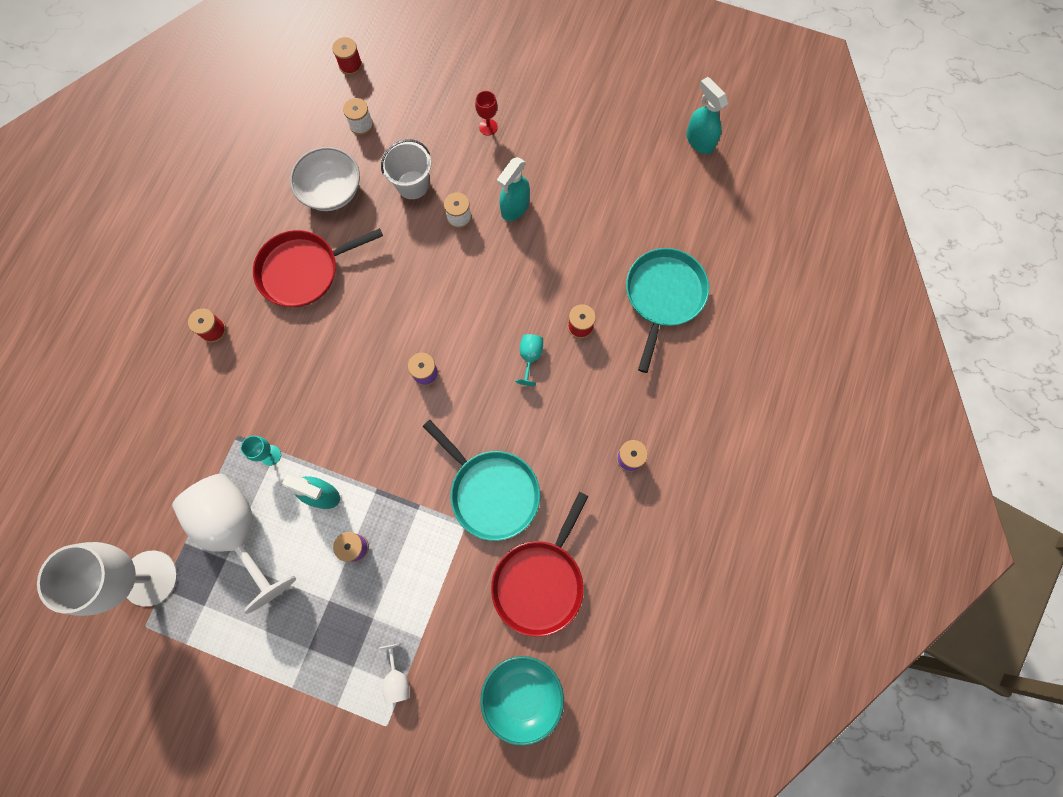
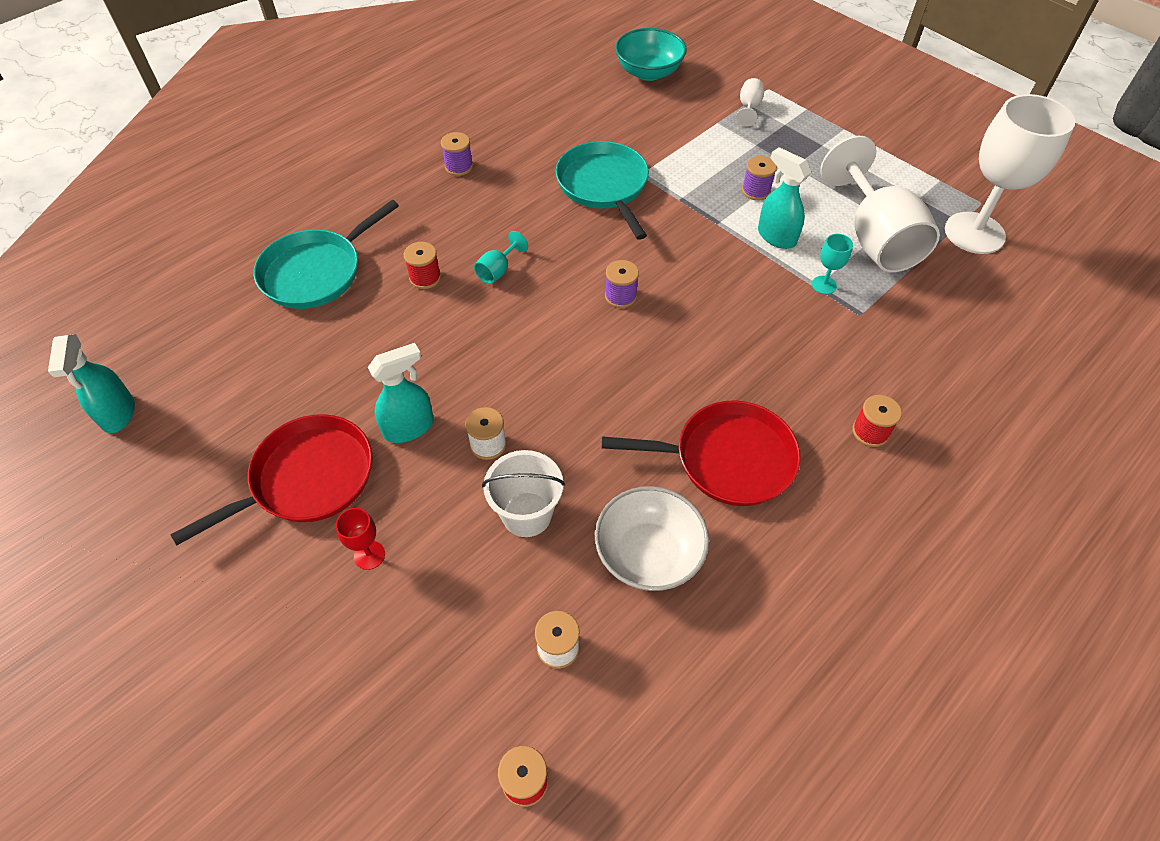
camera: 155 degrees left, 20 degrees down
(540, 582) = (595, 121): red pan -> red pan (307, 478)

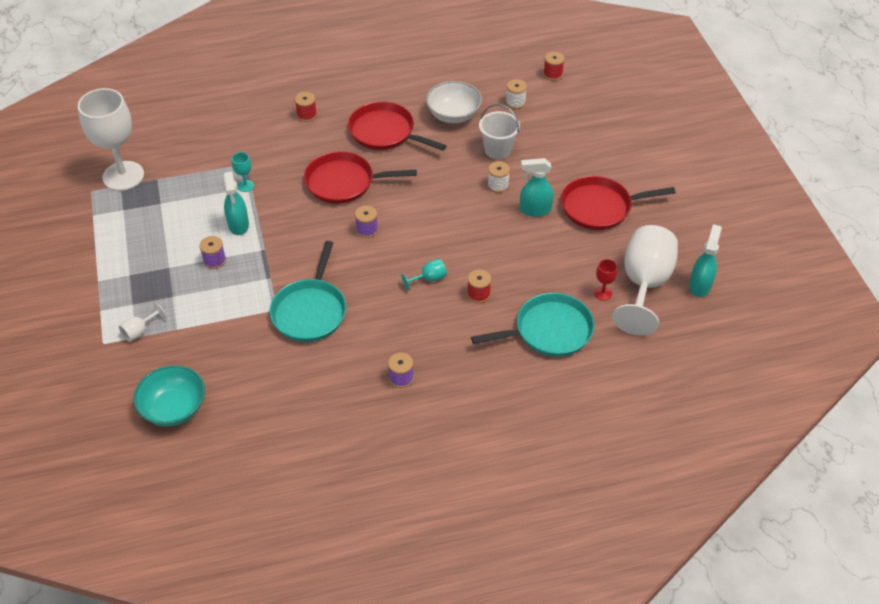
camera: 150 degrees left, 5 degrees down
(369, 555) = (581, 163): red goblet -> red goblet (602, 293)
(709, 346) = (343, 182): none -> red pan
(874, 238) = (183, 198): white goblet -> white goblet (644, 285)

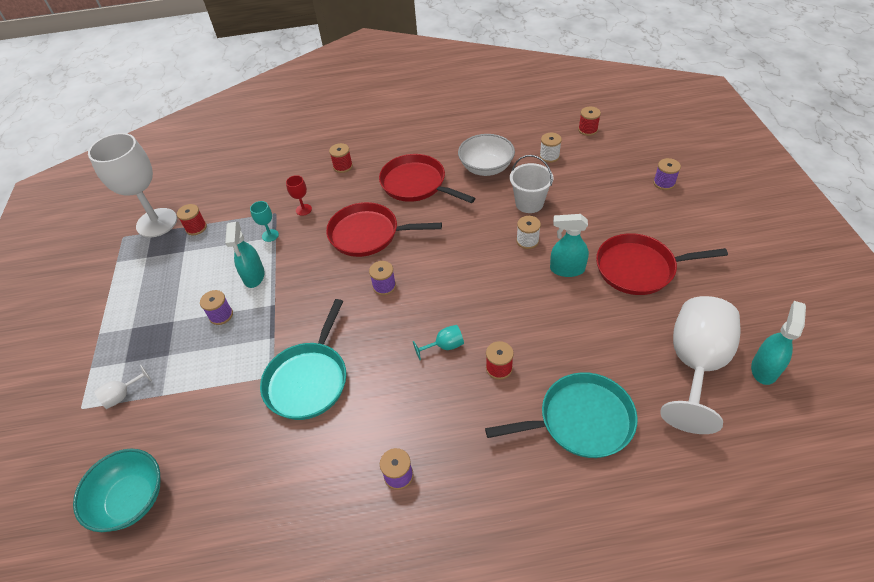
camera: 10 degrees right, 0 degrees up
(167, 180) = (196, 228): none -> red spool
(602, 293) = (645, 374): red goblet -> red goblet (303, 209)
(625, 128) = (664, 183): none -> purple spool

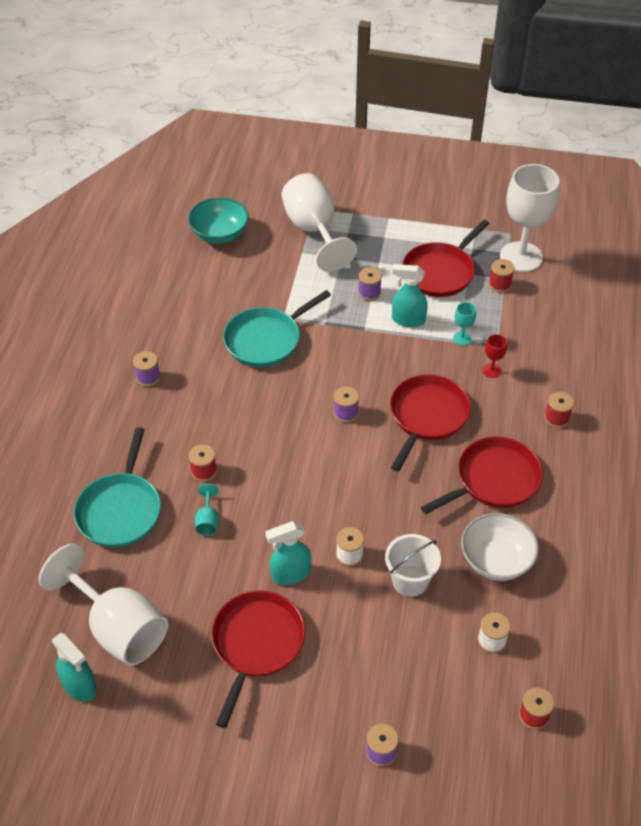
camera: 105 degrees right, 0 degrees up
(123, 395) = (314, 231): white goblet -> white goblet, size x2.49
(183, 270) = (440, 272): none -> red pan
(308, 380) = (266, 340): turquoise pan -> turquoise pan turned 75 degrees counterclockwise
(444, 346) = (249, 439): turquoise goblet -> turquoise goblet (207, 521)
(566, 269) = (290, 574): turquoise spray bottle -> turquoise spray bottle turned 135 degrees counterclockwise

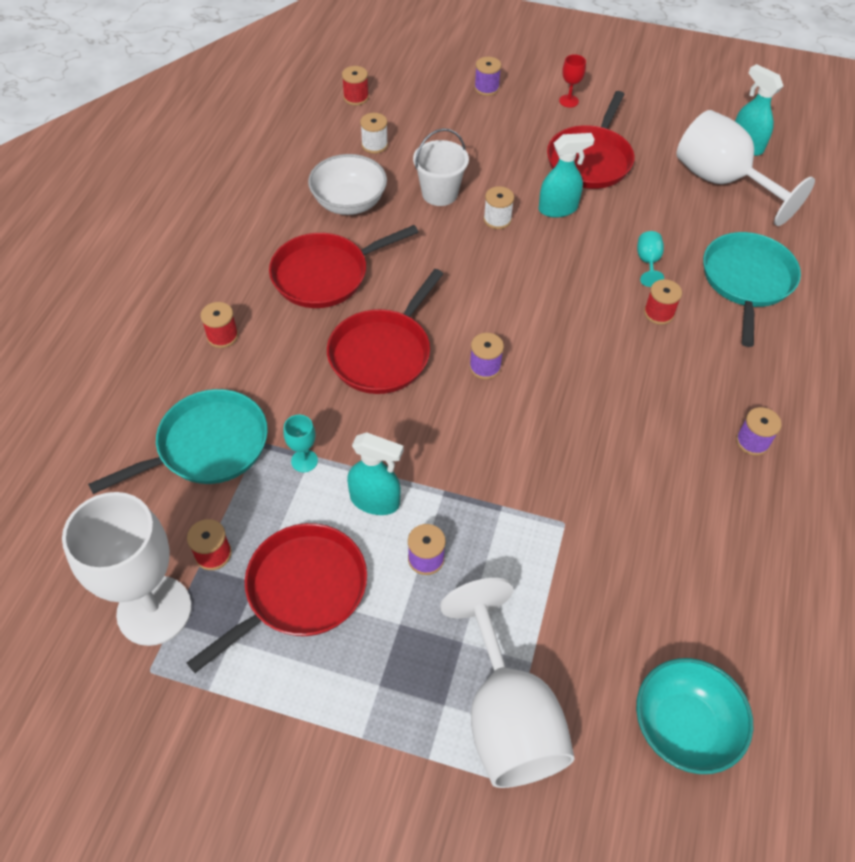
camera: 175 degrees left, 5 degrees up
(266, 340) = (590, 486): turquoise pan -> turquoise pan (207, 446)
(491, 370) = (279, 407): red goblet -> red goblet (568, 101)

